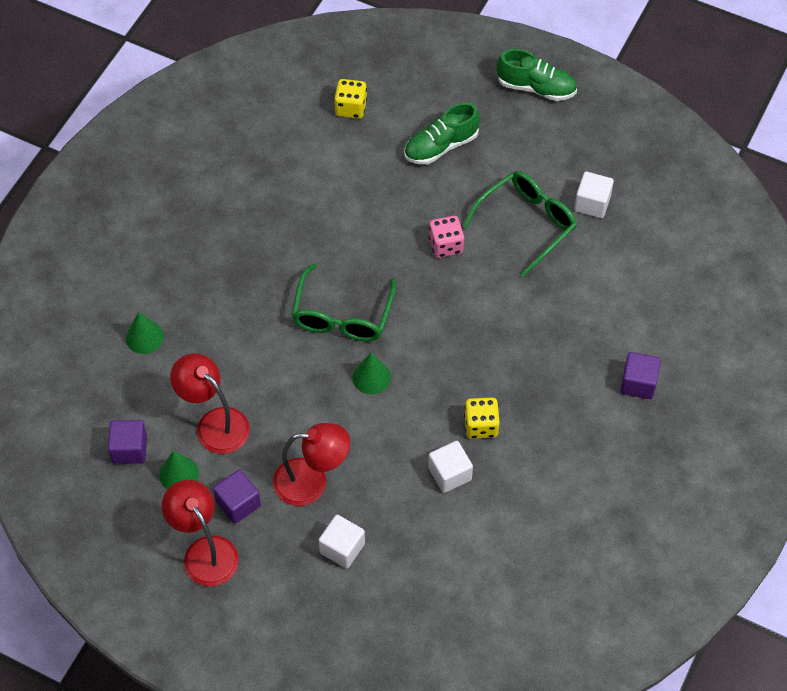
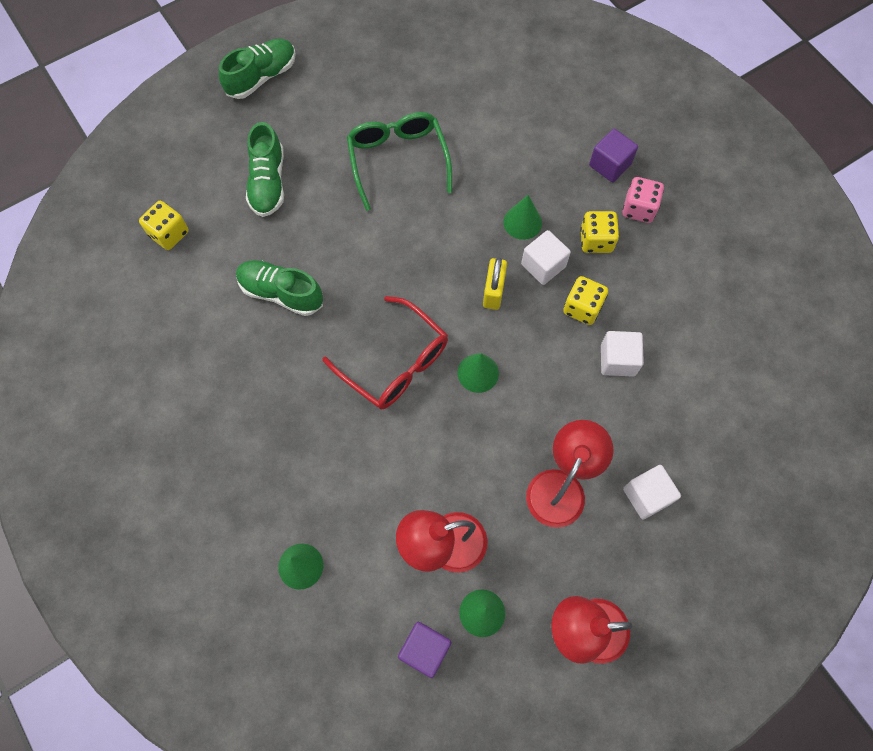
camera: 60 degrees left, 10 degrees up
(238, 503) = (548, 570): purple cube -> none
(342, 314) = (394, 362): green glasses -> red glasses
(350, 208) = (281, 293): none -> green shoe
(446, 245) = (377, 235): pink dice -> pink dice (639, 209)
(451, 353) = (493, 291): none -> yellow padlock
(532, 343) = (522, 222): none -> green cone
(553, 407) = (596, 240): none -> yellow dice
(592, 203) = (411, 101): white cube -> white cube (543, 265)

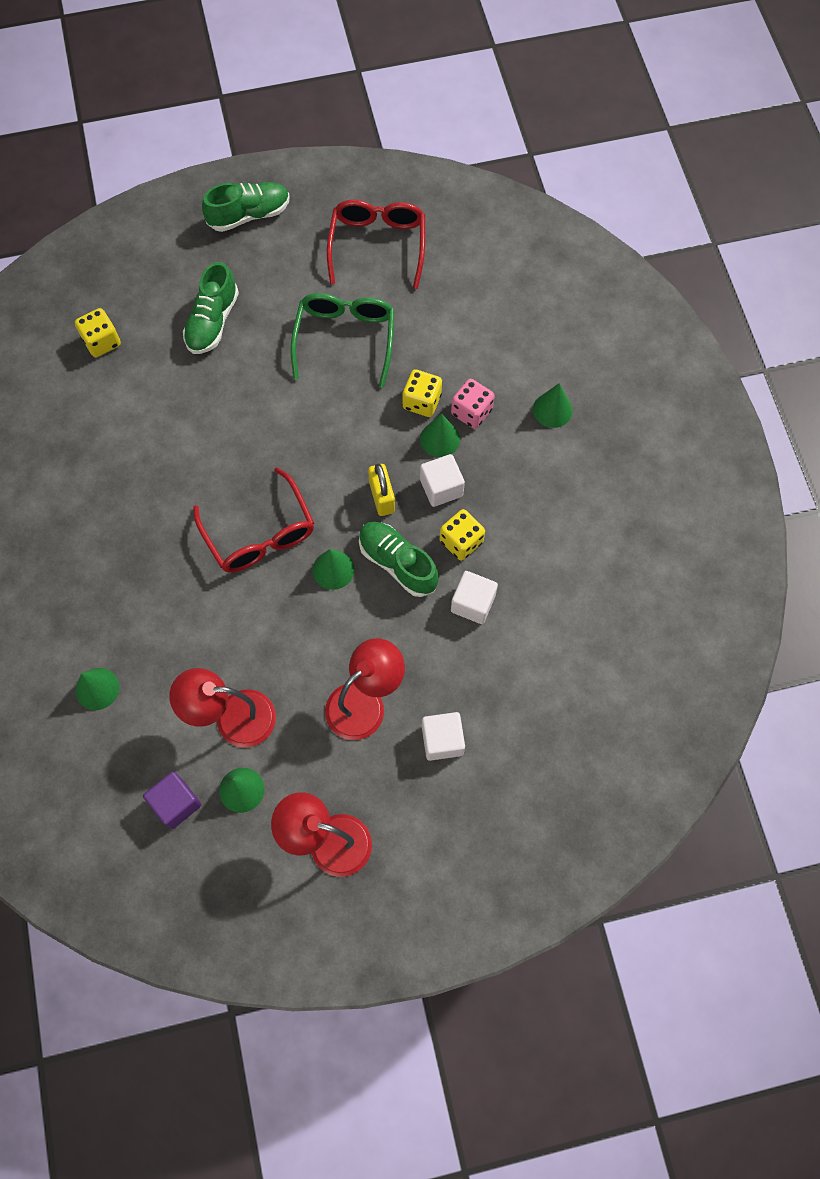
camera: 20 degrees right, 0 degrees up
(281, 293) = (182, 432): green shoe -> green shoe (397, 563)
(391, 70) = (377, 246): none -> red glasses
(493, 291) = (382, 497): yellow padlock -> yellow padlock turned 45 degrees counterclockwise
(596, 240) = (504, 480): yellow dice -> yellow dice (422, 402)
(610, 165) = (552, 410): purple cube -> green cone
(639, 209) = (561, 463): pink dice -> pink dice (471, 412)

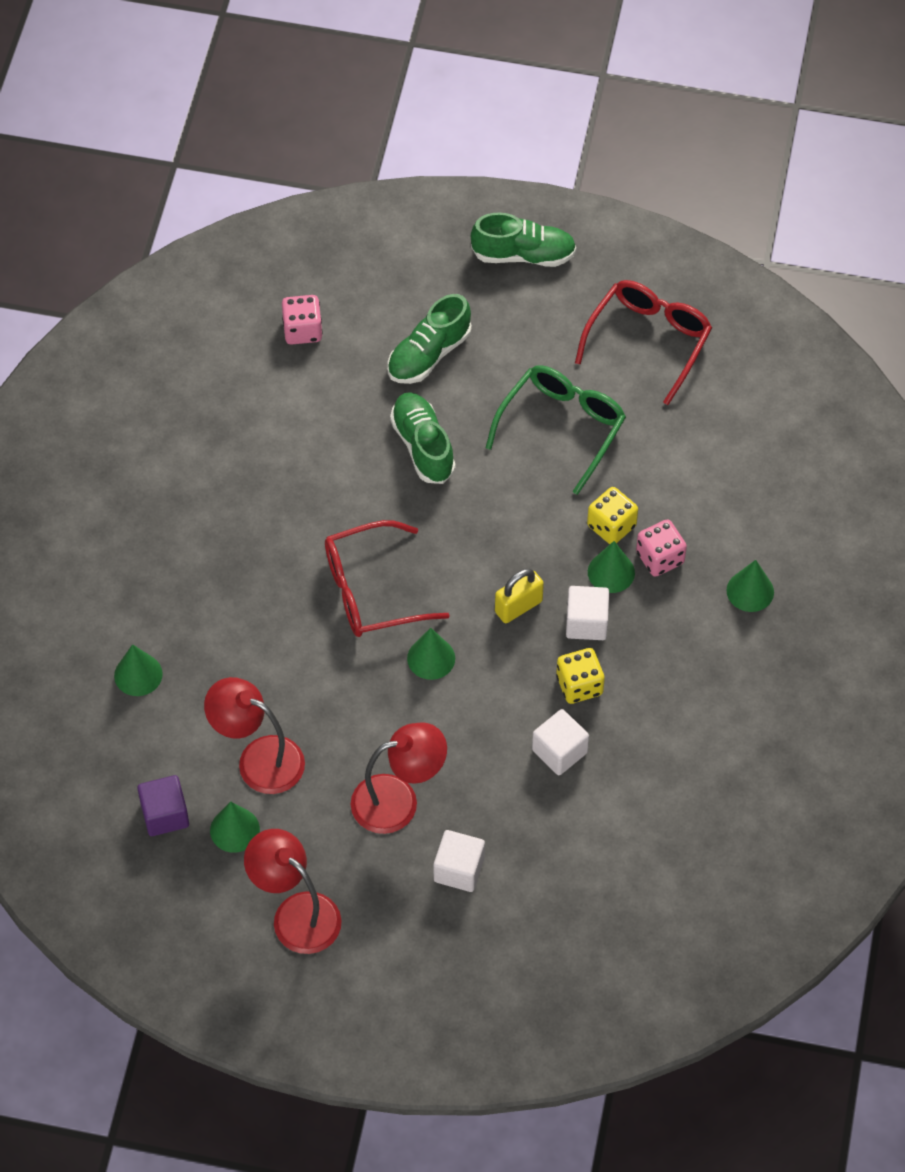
camera: 25 degrees right, 10 degrees down
(102, 342) = (302, 330): yellow dice -> pink dice
(259, 533) = (372, 590): red glasses -> red glasses turned 75 degrees clockwise
(382, 497) = (518, 607): yellow padlock -> yellow padlock turned 45 degrees clockwise
(397, 563) = (501, 679): green shoe -> green shoe (423, 446)

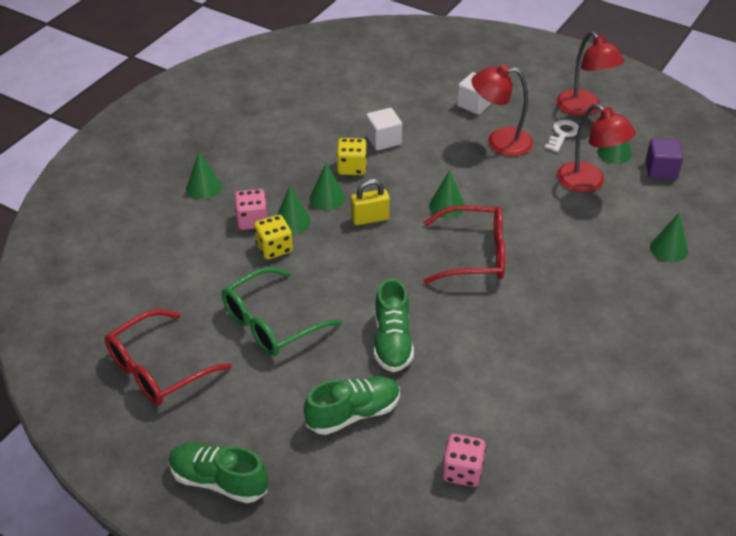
camera: 160 degrees left, 15 degrees down
(314, 845) = (562, 134): none -> white key
(586, 623) = (327, 198): white cube -> green cone

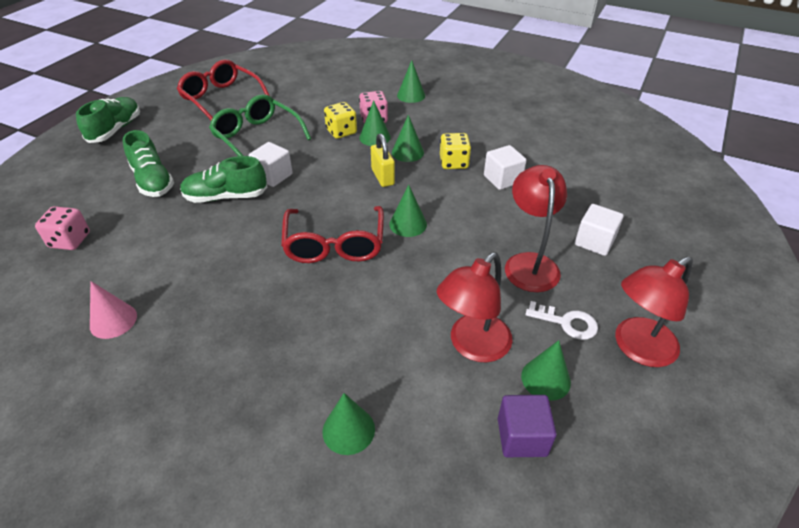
camera: 85 degrees right, 0 degrees up
(357, 304) = (273, 176): none -> white cube
(579, 404) = (113, 320): none -> pink cone

